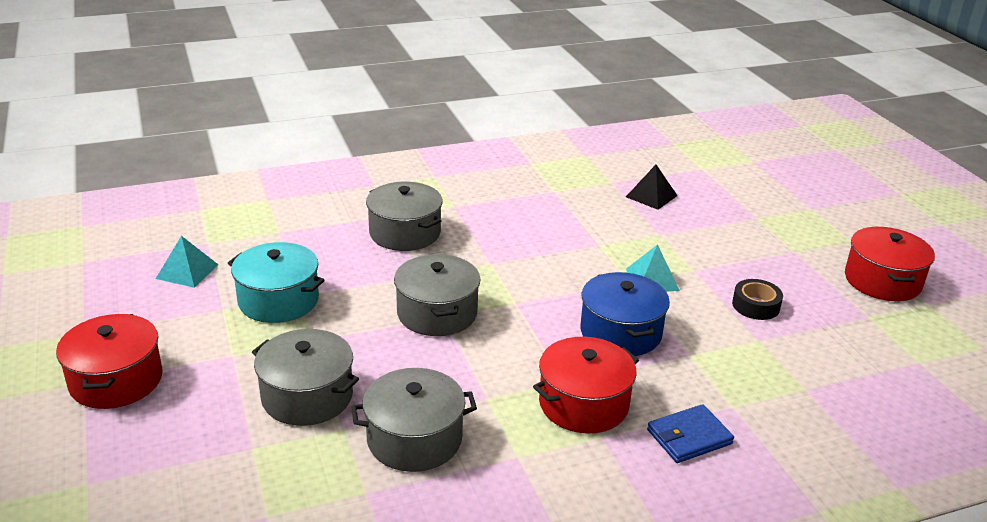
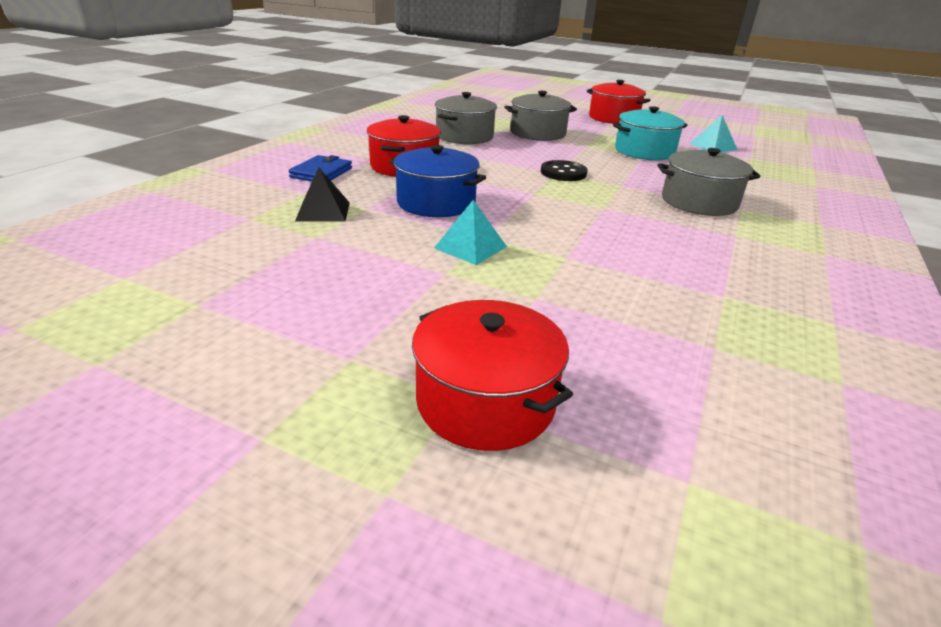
camera: 135 degrees right, 0 degrees up
(437, 313) = (563, 173): grey pot -> black button
(651, 196) = (637, 353): black pyramid -> black pyramid (323, 211)
(755, 305) = (344, 264): black tape -> none
(882, 281) = (183, 371): red pot -> red pot (485, 401)

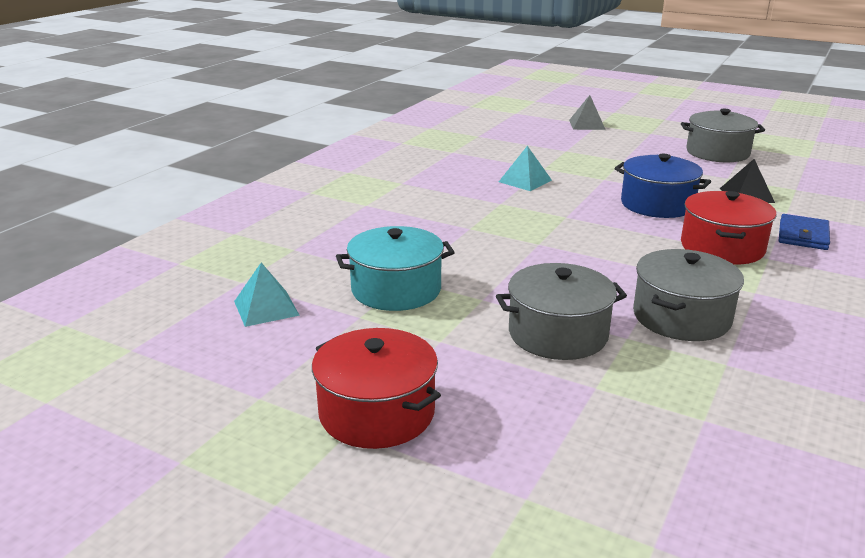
camera: 175 degrees left, 5 degrees down
(470, 247) = (612, 173): turquoise pyramid -> turquoise pyramid (525, 181)
(485, 401) = (587, 124): red pot -> grey pyramid
(563, 173) = (530, 244): black button -> none
(699, 202) = (401, 210): grey pot -> grey pot (717, 153)

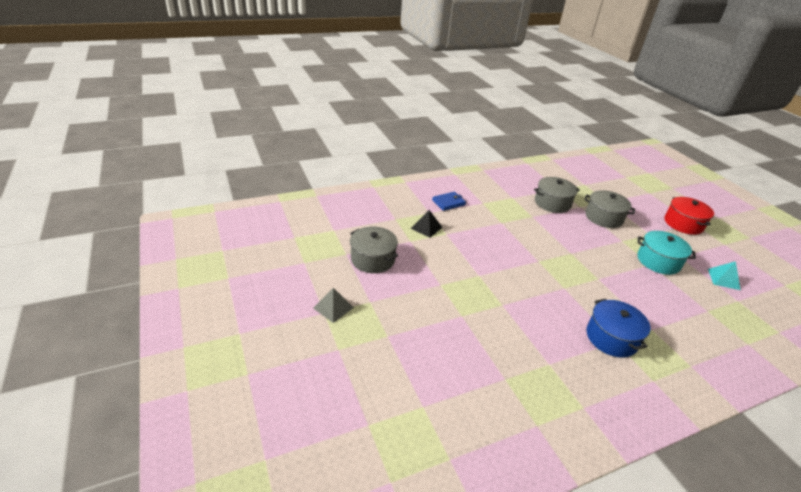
camera: 145 degrees left, 10 degrees up
(525, 181) = (529, 299): turquoise pyramid -> none
(587, 124) = (394, 342): grey pyramid -> grey pyramid (333, 307)
(657, 204) = (480, 245): blue pot -> blue pot (611, 338)
(722, 247) = (492, 214): red pot -> none

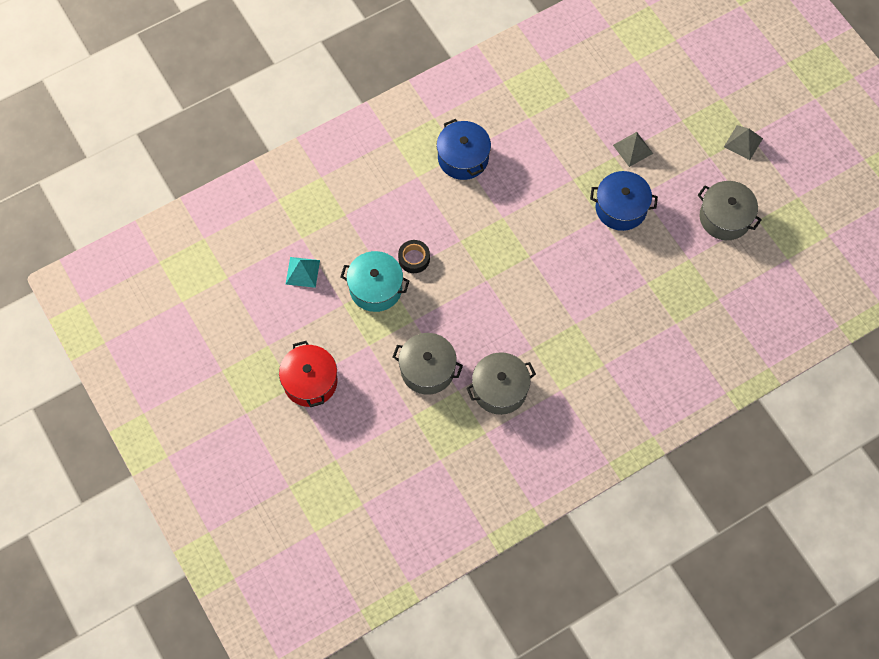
camera: 175 degrees right, 30 degrees up
(426, 227) = (674, 289): black pyramid -> none
(442, 319) = (633, 149): none -> grey pyramid
(448, 202) = (653, 354): blue wallet -> none
(460, 278) = (621, 208): none -> blue pot
(634, 273) = (414, 259): none -> black tape

